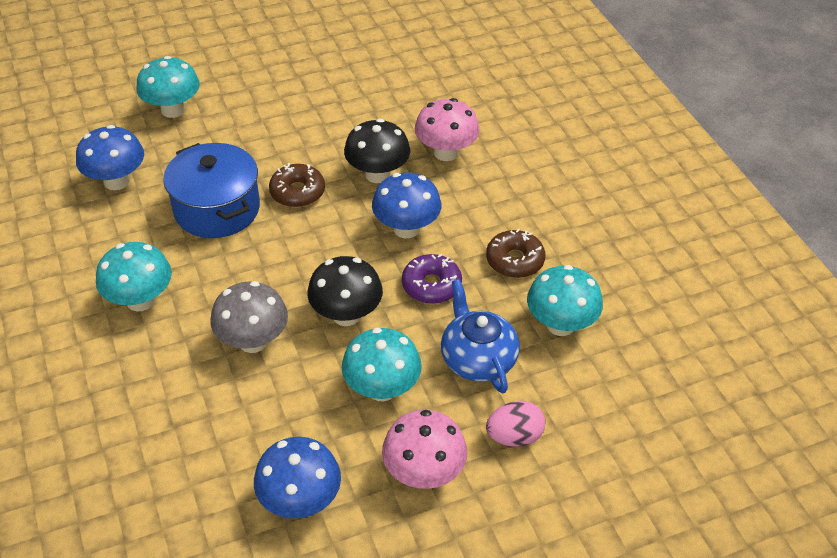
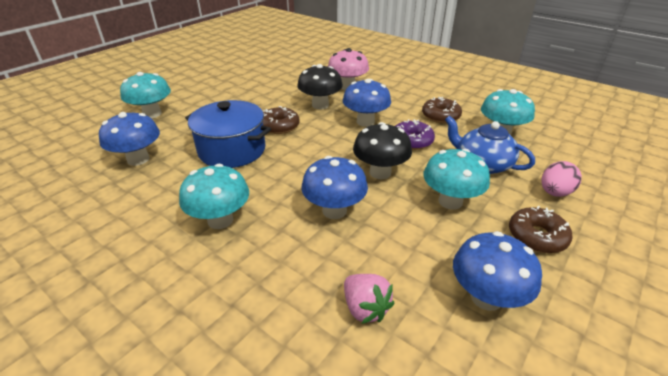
camera: 30 degrees left, 10 degrees down
(189, 453) = (365, 308): none -> pink strawberry
(253, 341) = (334, 210): grey mushroom -> blue mushroom
(424, 473) = (537, 236): pink mushroom -> brown donut

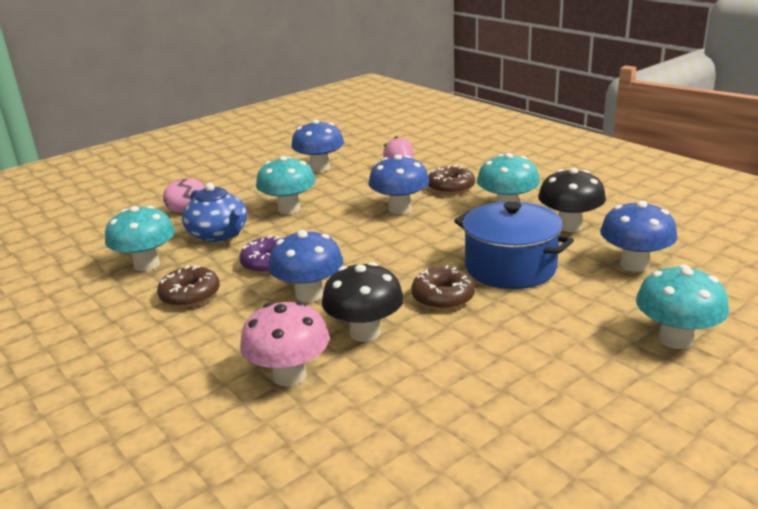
camera: 165 degrees left, 10 degrees down
(380, 172) = (336, 233): black mushroom -> black mushroom (569, 226)
(537, 236) = (247, 188): brown donut -> brown donut (451, 187)

